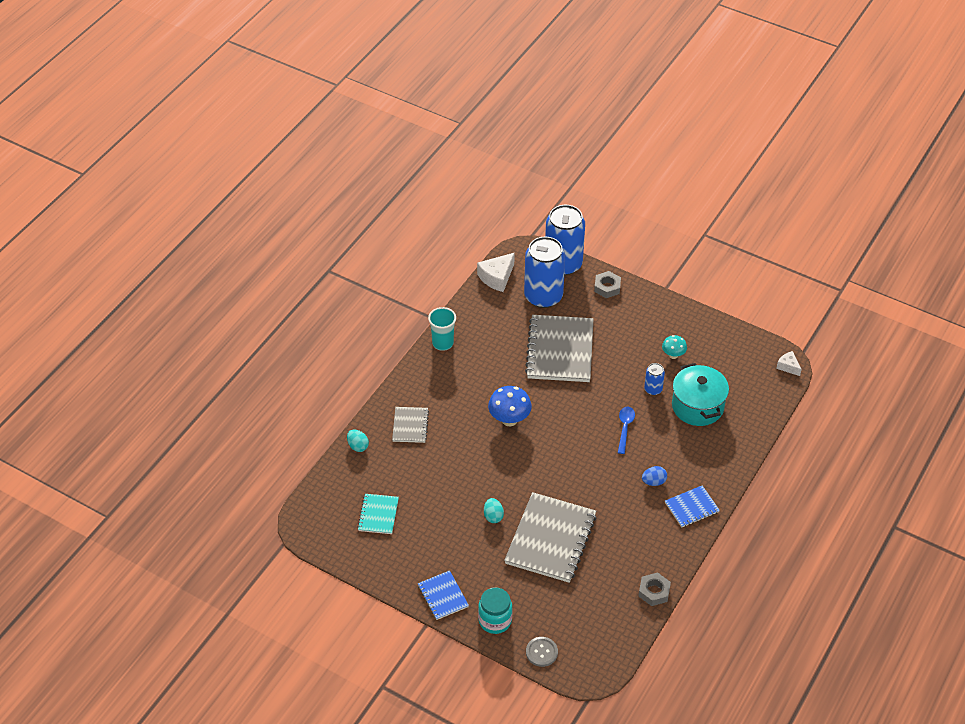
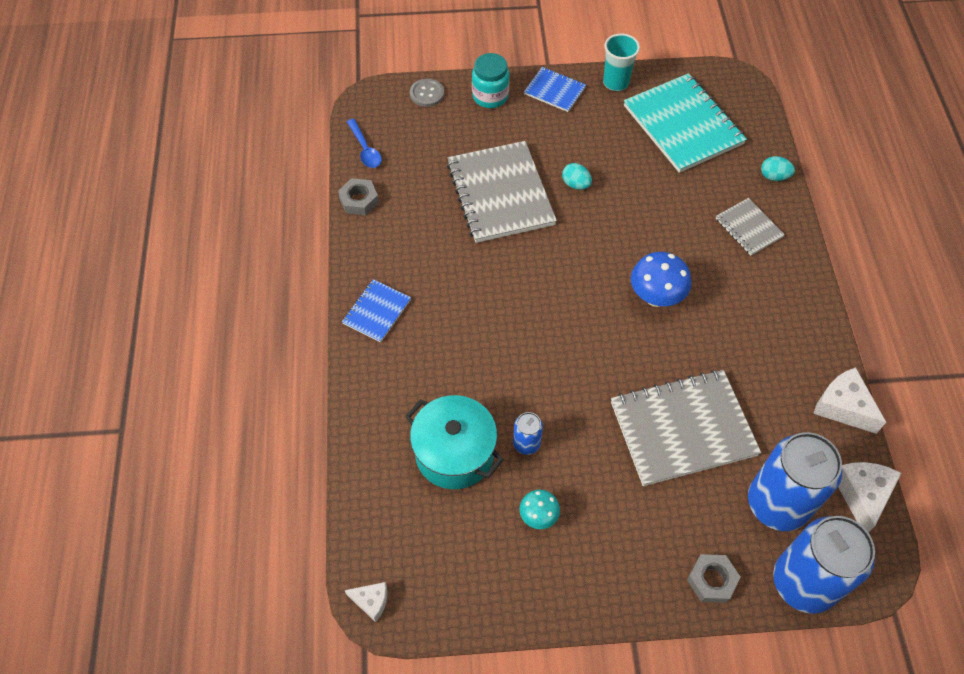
camera: 145 degrees right, 10 degrees up
(378, 515) = (683, 125): turquoise notebook -> turquoise notebook, size x1.97
(443, 343) = (822, 349): turquoise cup -> turquoise cup (616, 82)
(463, 314) = (843, 407): none -> white cheese
(560, 350) = (682, 429): grey notebook -> grey notebook turned 75 degrees counterclockwise
(625, 428) = (520, 366): blue spoon -> blue spoon (365, 149)
(653, 482) = (439, 318): blue egg -> none

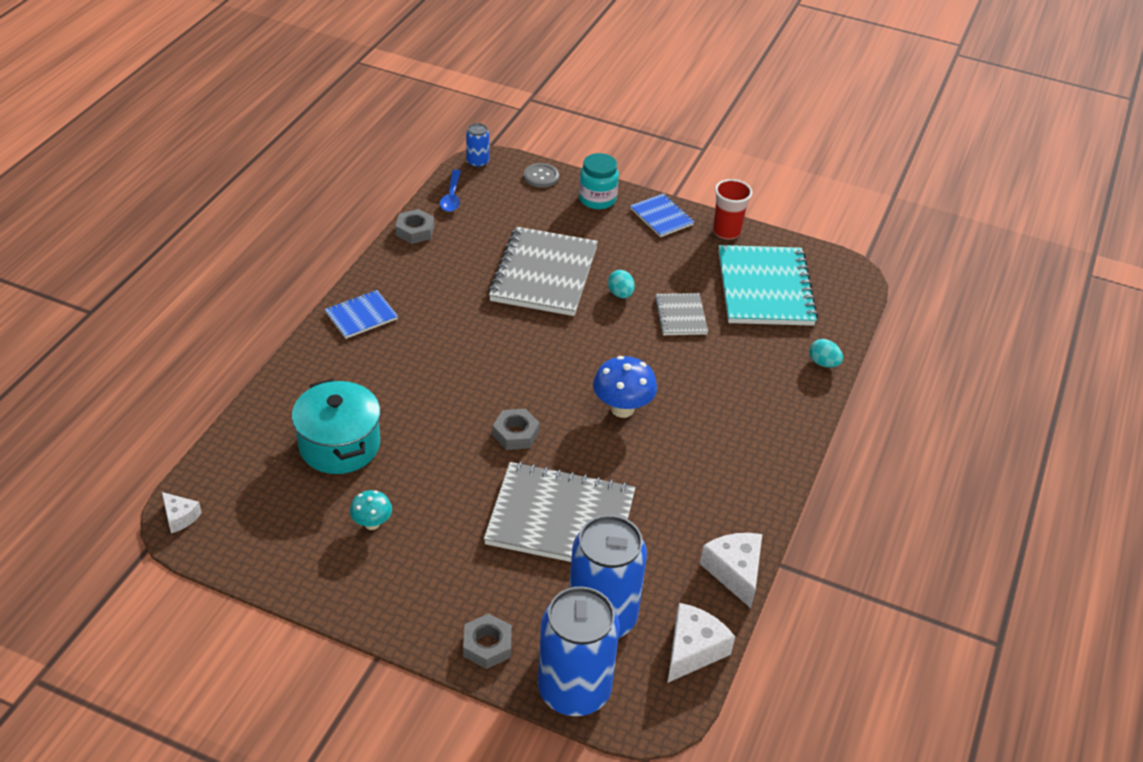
camera: 25 degrees right, 15 degrees down
(526, 443) = (408, 466): blue can -> blue can (477, 162)
(590, 365) = (515, 433): none -> grey nut
(616, 82) = (726, 232): turquoise cup -> red cup
(748, 228) = (761, 393): grey notebook -> grey notebook (680, 316)

